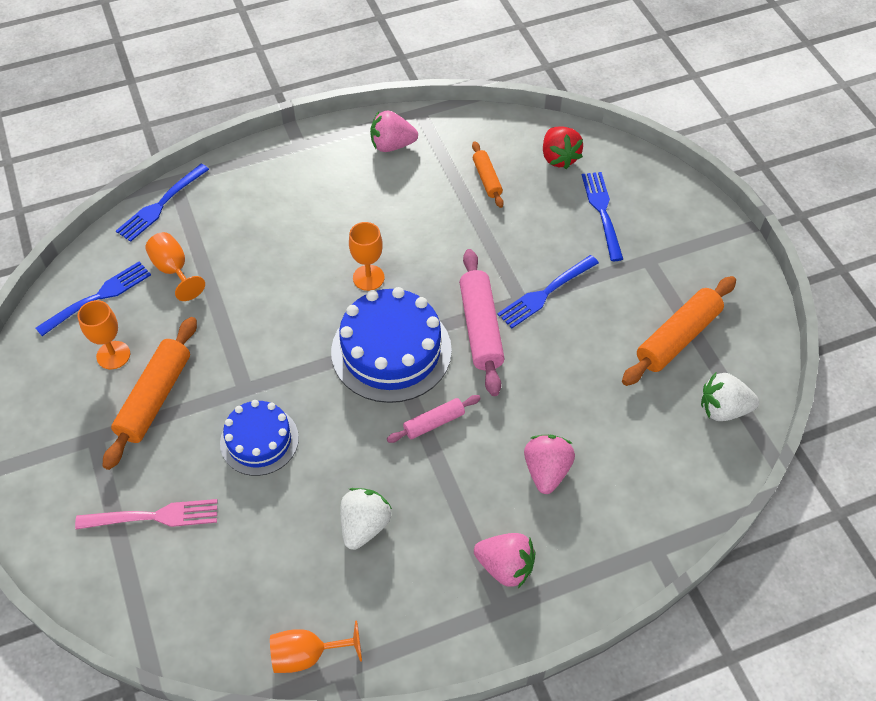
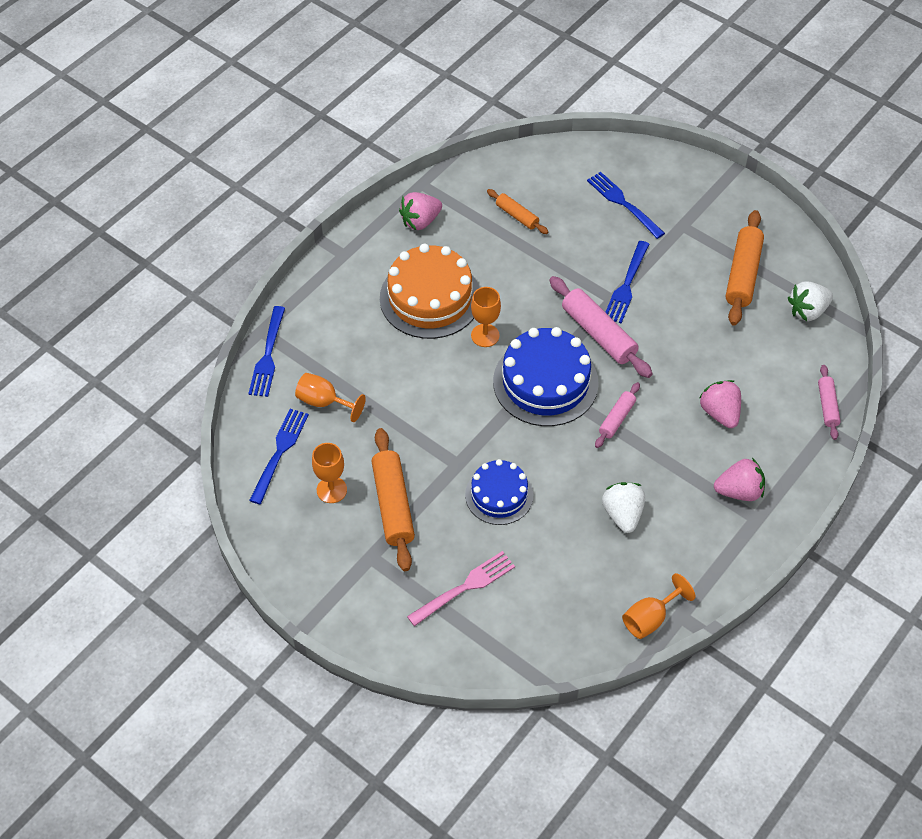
camera: 30 degrees left, 0 degrees up
(345, 219) = (430, 298): none -> orange cake
(559, 158) = (560, 174): red strawberry -> none
(672, 523) = (827, 406): none -> pink rolling pin

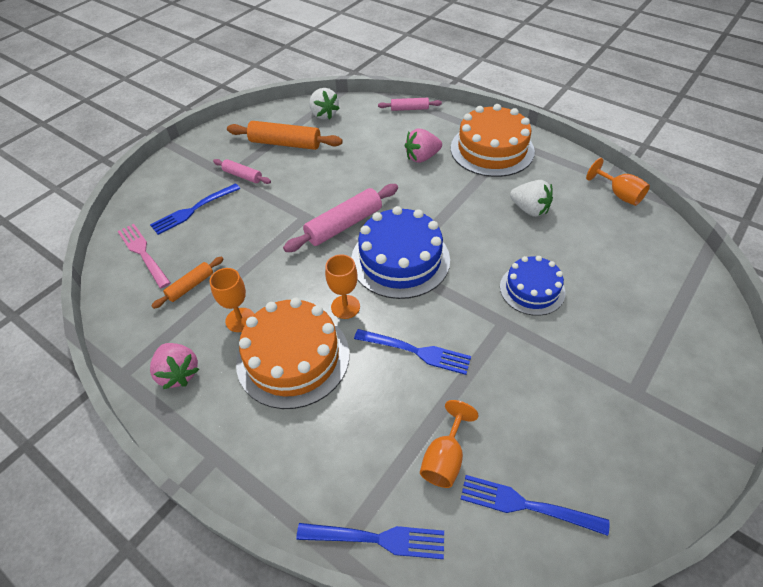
camera: 90 degrees left, 5 degrees down
(331, 490) = (564, 439): orange goblet -> orange goblet (240, 320)
(393, 505) = (567, 376): orange rolling pin -> none
(465, 587) = (639, 311): pink fork -> pink fork (143, 253)
(616, 419) = (435, 213): pink rolling pin -> pink rolling pin (242, 176)
(622, 514) = (529, 209): white strawberry -> white strawberry turned 135 degrees counterclockwise
(626, 285) = (290, 208): blue fork -> blue fork (416, 351)
(739, 491) = (492, 149): pink strawberry -> orange cake

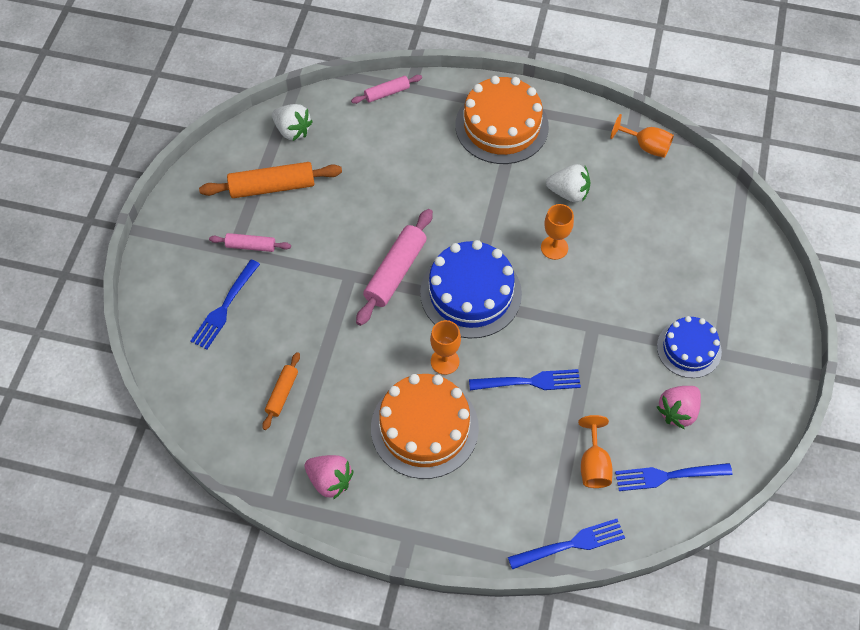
camera: 25 degrees left, 10 degrees up
(143, 253) = (206, 376): pink fork -> none
(240, 320) = (354, 410): orange goblet -> orange goblet (554, 247)
(422, 157) = (433, 159): pink strawberry -> pink strawberry (678, 412)
(532, 289) = (603, 283): blue cake -> blue cake (689, 349)

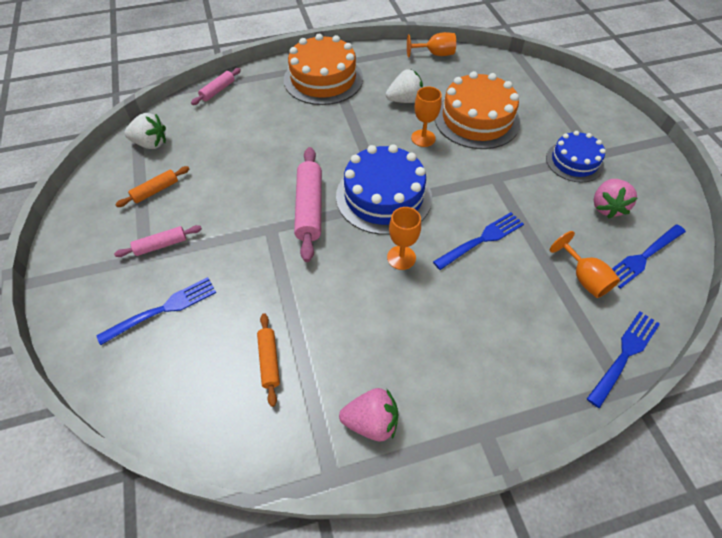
camera: 30 degrees left, 5 degrees down
(224, 307) = (163, 309): blue fork -> blue fork turned 120 degrees counterclockwise
(272, 187) = (155, 190): orange rolling pin -> orange rolling pin, size x0.56
(424, 427) = (424, 321): orange cake -> orange cake (476, 119)

